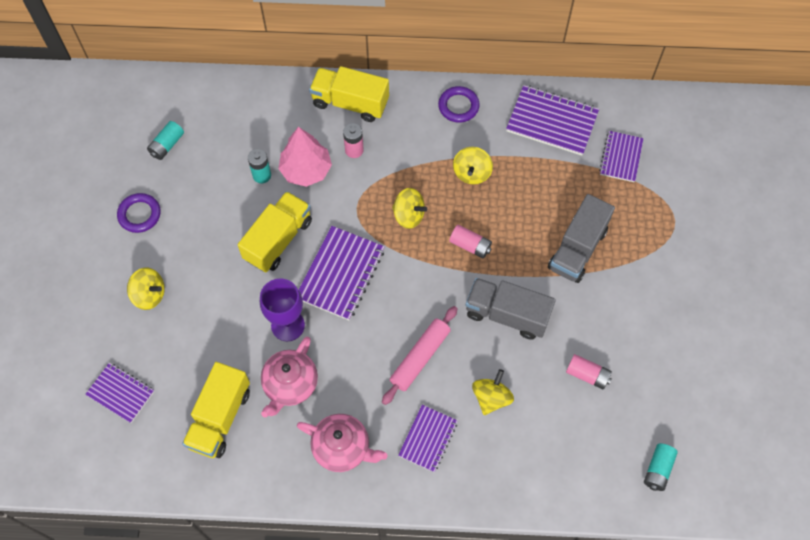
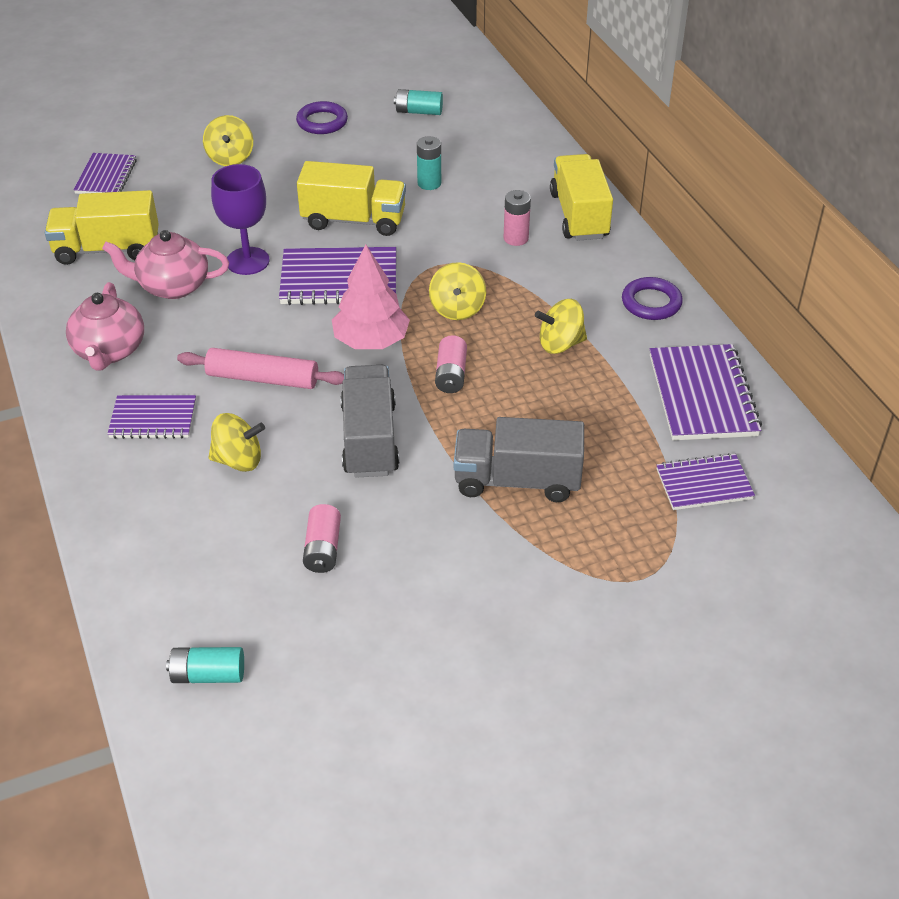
camera: 65 degrees right, 20 degrees down
(306, 170) = (460, 211): pink tree -> pink tree (371, 341)

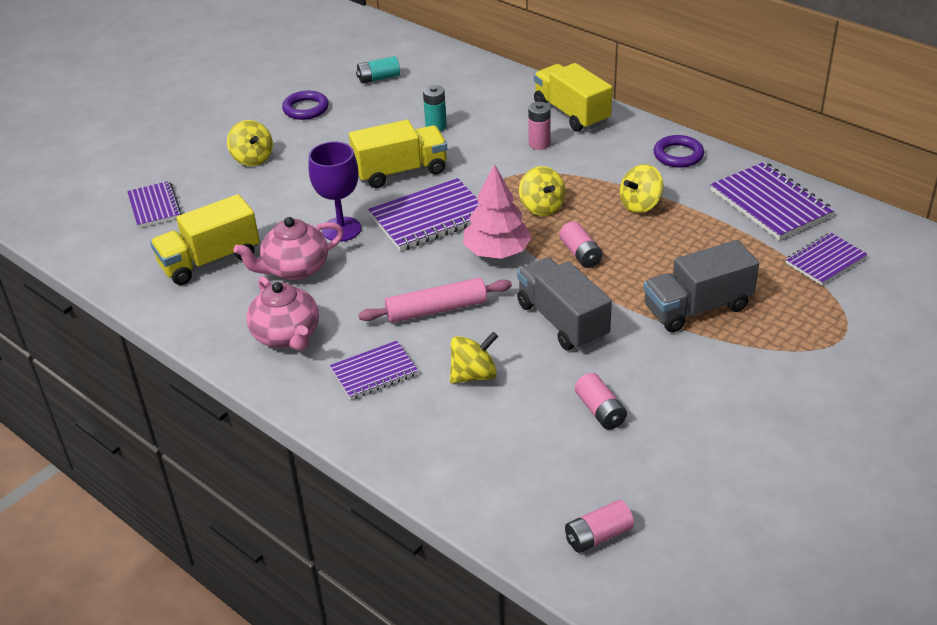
camera: 25 degrees left, 5 degrees down
(208, 675) = (598, 536): turquoise battery -> pink battery

